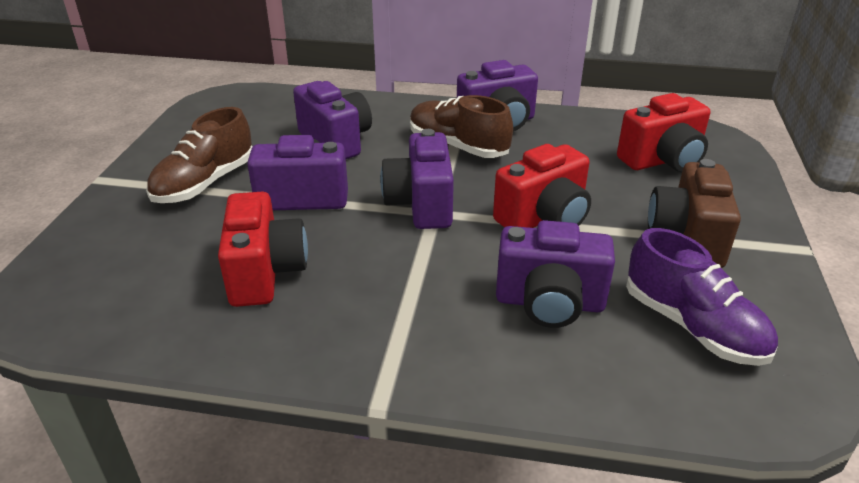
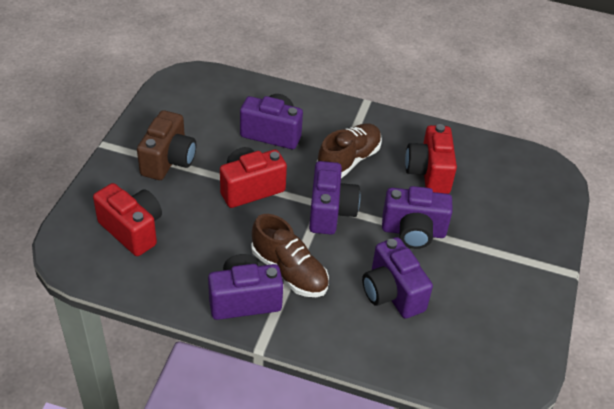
camera: 175 degrees left, 10 degrees up
(205, 183) = (489, 256): brown shoe -> brown shoe (348, 160)
(662, 160) = (132, 230): red camera -> red camera turned 60 degrees clockwise
(693, 326) = (205, 111): purple shoe -> none

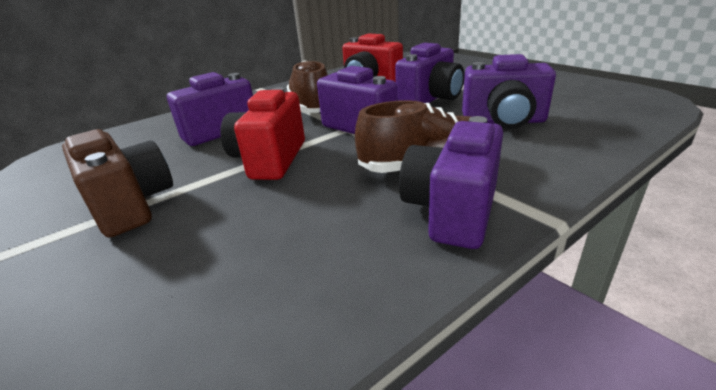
camera: 50 degrees left, 15 degrees down
(132, 230) = (193, 287): red camera -> none

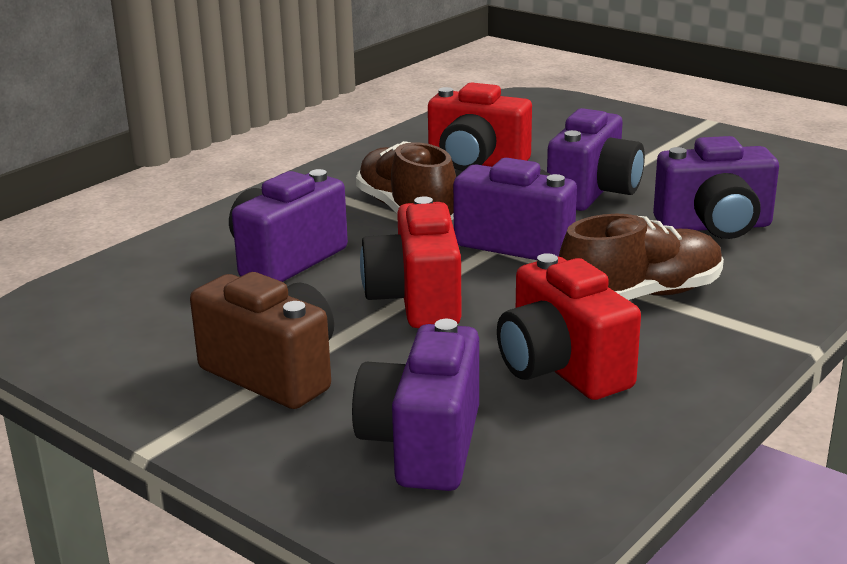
camera: 15 degrees left, 5 degrees down
(330, 222) = (561, 369): none -> red camera
(452, 211) = (696, 345): purple camera -> purple camera (423, 445)

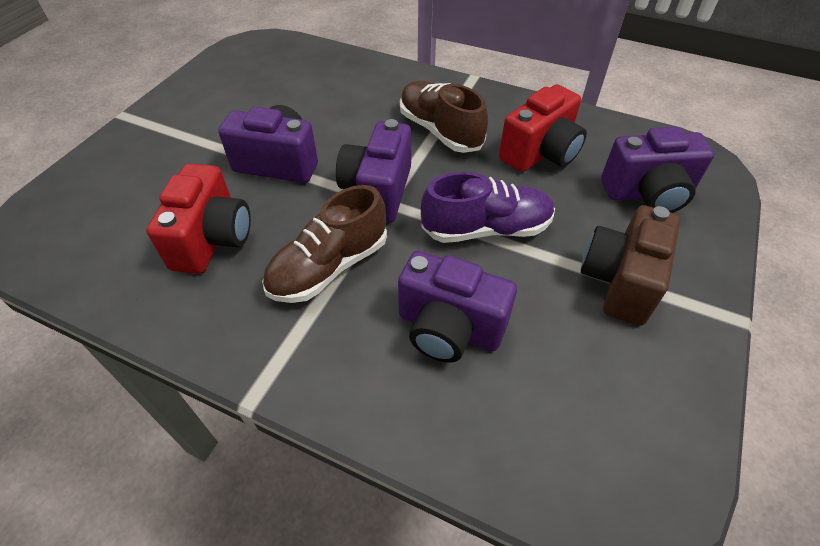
camera: 105 degrees left, 25 degrees up
(416, 300) = (486, 229): red camera -> purple shoe
(715, 227) = (332, 107): purple camera -> none

